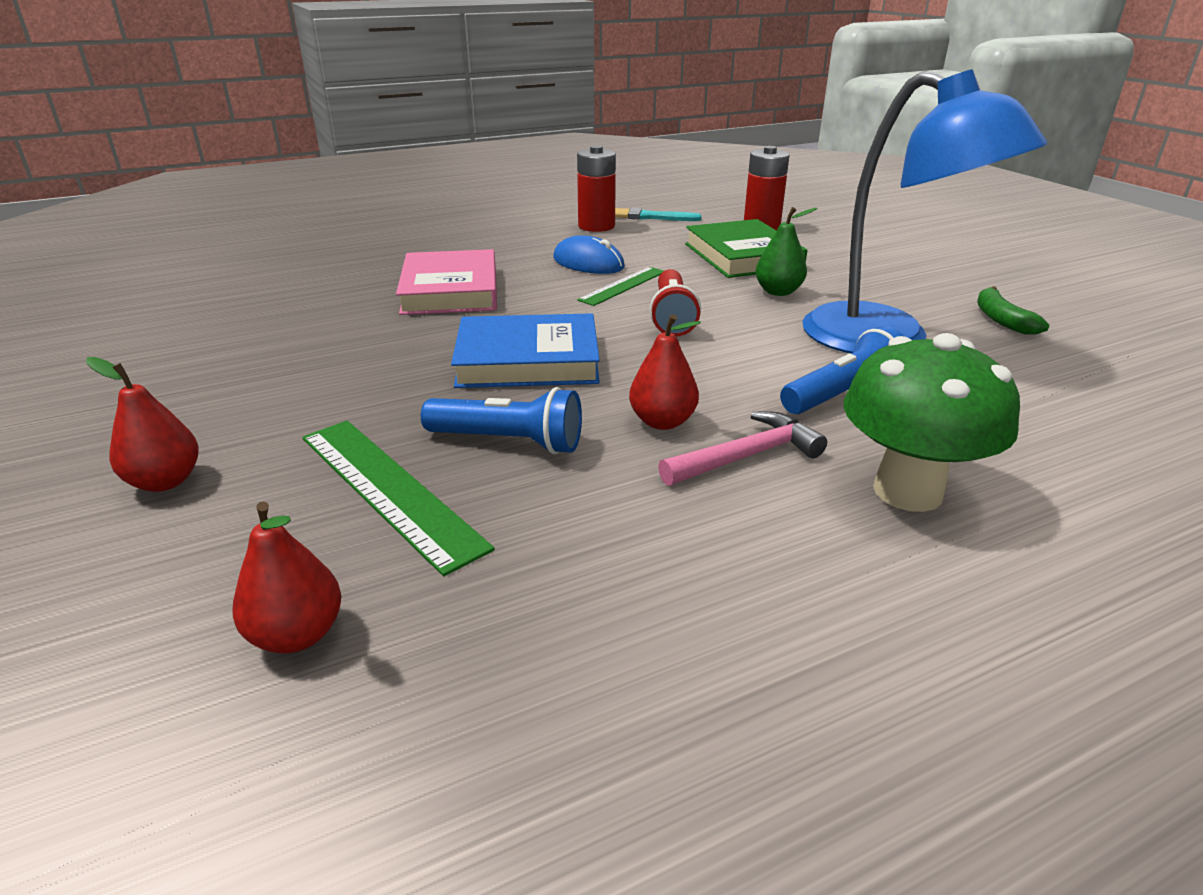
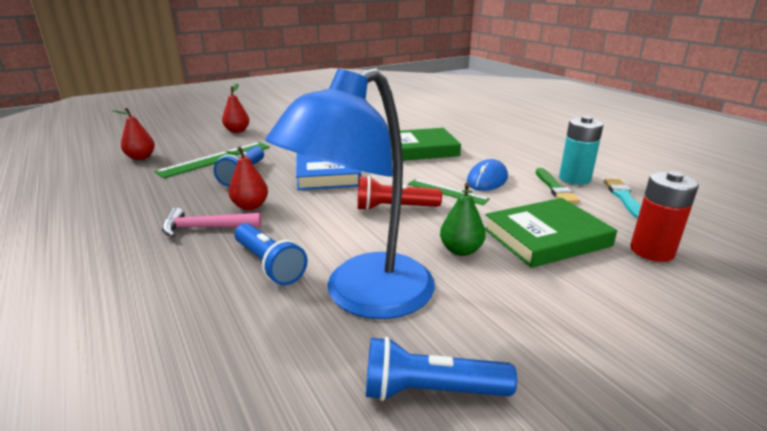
camera: 85 degrees right, 5 degrees down
(450, 290) = (419, 149): pink book -> green book
(596, 226) = (574, 179): red battery -> turquoise battery
(621, 237) = (555, 188): none -> green brush
(747, 456) = (205, 228): pink hammer -> pink hammer turned 120 degrees clockwise
(907, 491) = (143, 275): green mushroom -> none
(1001, 319) = (431, 391): green banana -> blue flashlight

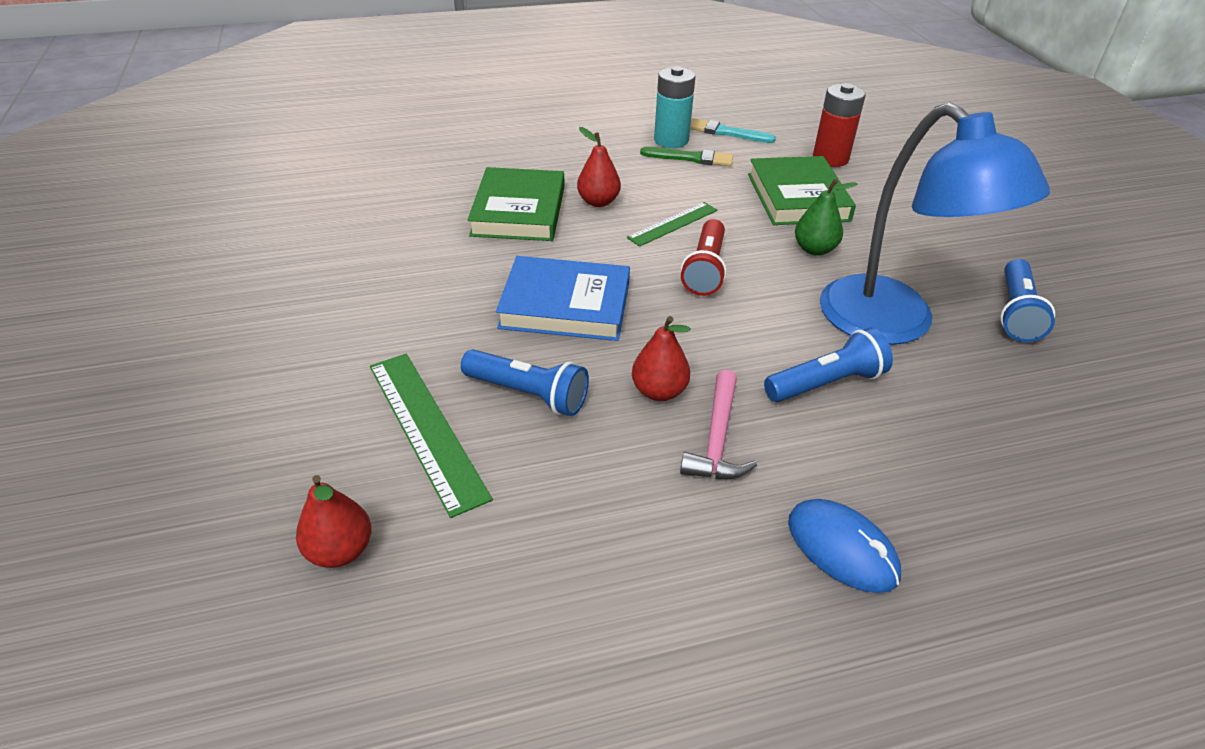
camera: 75 degrees left, 15 degrees up
(237, 131) = (265, 394): red pear -> red pear (598, 202)
(487, 180) = (650, 190): blue mouse -> blue mouse (842, 548)

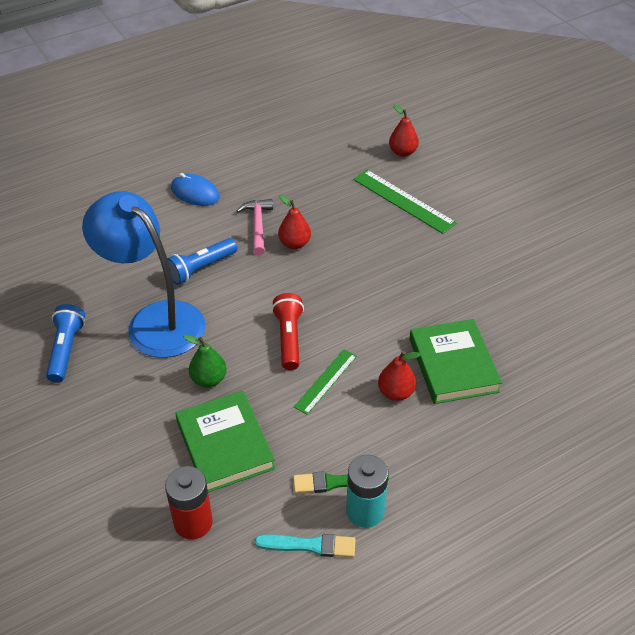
camera: 165 degrees right, 5 degrees up
(528, 394) = (363, 227): blue flashlight -> none
(565, 305) = (372, 286): blue book -> none

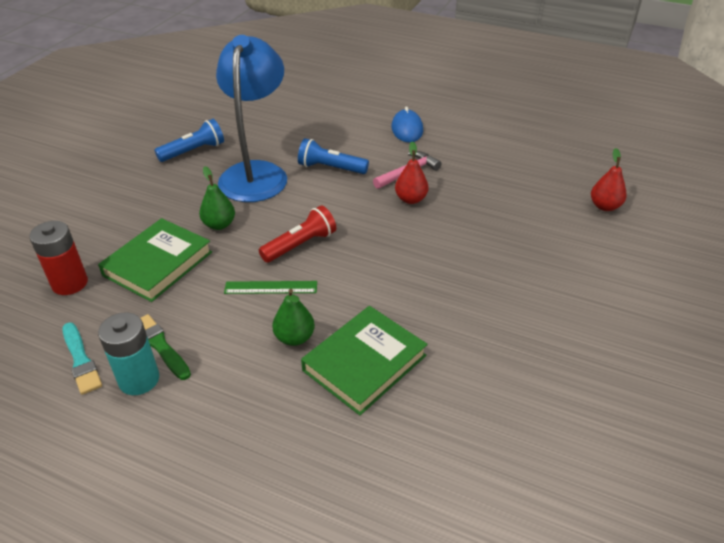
camera: 55 degrees right, 5 degrees down
(396, 392) = (294, 337): red pear -> green pear
(403, 201) = (541, 235): green ruler -> none

